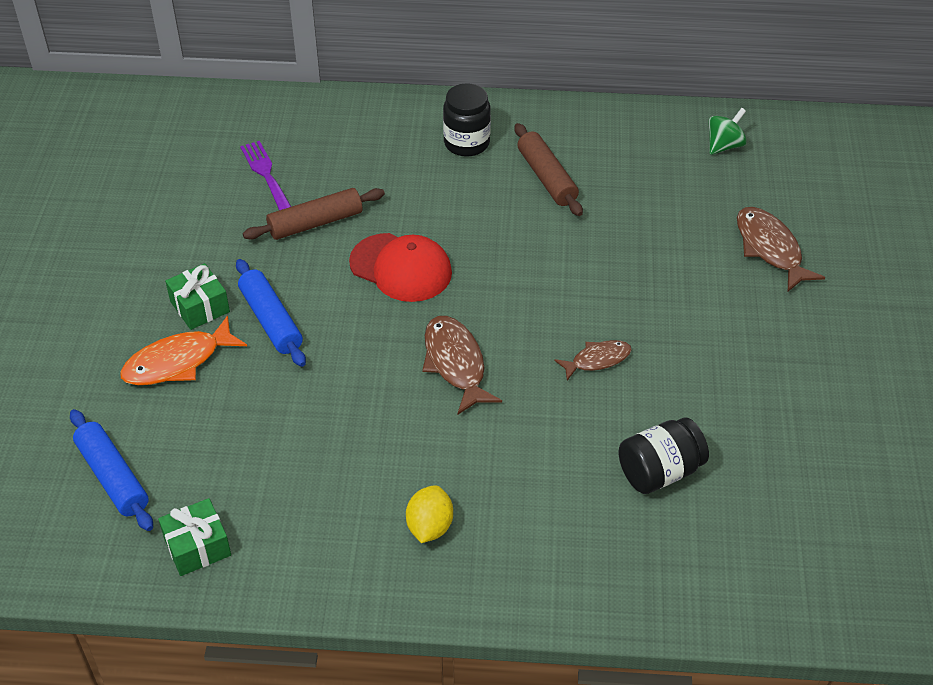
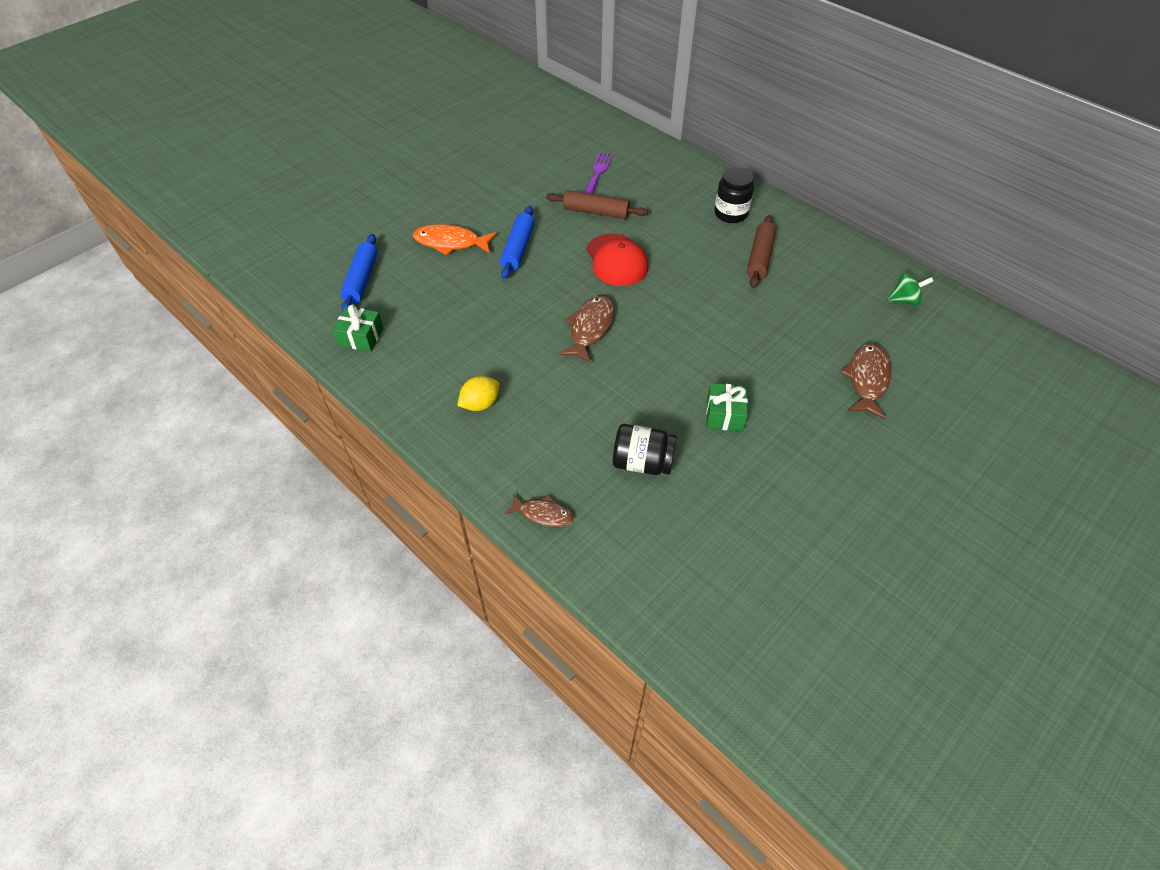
camera: 40 degrees right, 5 degrees up
(200, 307) = (490, 222): green gift -> green gift (724, 415)
(597, 360) = (675, 376): brown fish -> brown fish (543, 514)

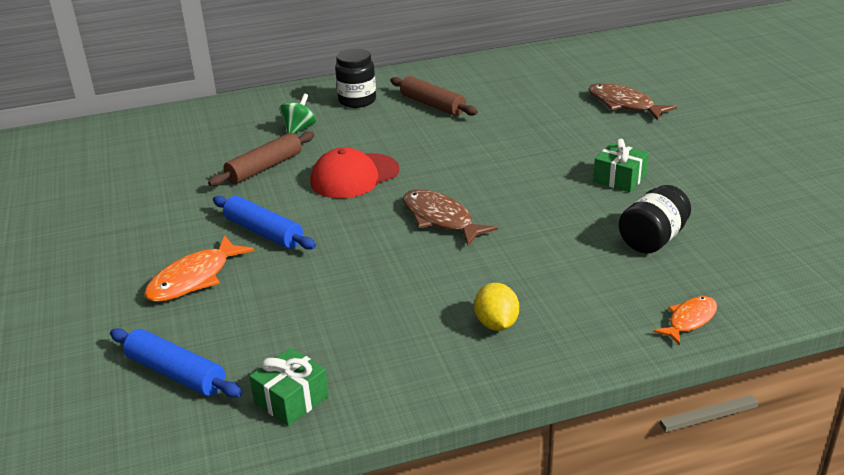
camera: 60 degrees left, 20 degrees down
(543, 514) = (689, 320): brown fish -> orange fish
(597, 173) = (203, 150): purple fork -> none
(616, 260) = (354, 176): red cap -> red cap turned 135 degrees clockwise
(904, 300) = (547, 64): green spinning top -> green spinning top (299, 129)

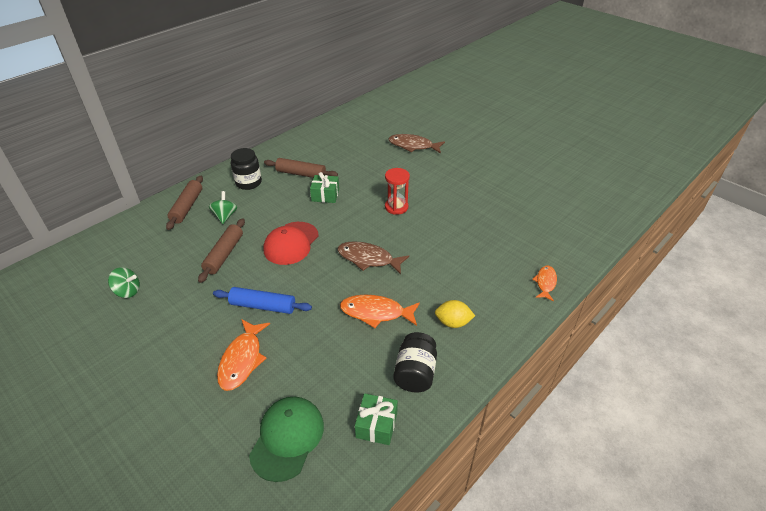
camera: 30 degrees left, 10 degrees up
(131, 176) = (128, 291): none -> green spinning top
(176, 373) = (287, 438): blue rolling pin -> green cap
(264, 110) = (187, 207): none -> brown rolling pin
(398, 280) = (376, 312): none -> orange fish
(496, 324) = (453, 322): yellow lemon -> yellow lemon turned 45 degrees counterclockwise
(533, 170) = (396, 207): none -> red hourglass
(619, 179) = (447, 199): green gift -> green gift (325, 195)
(652, 239) = (492, 235): black jar -> black jar (415, 373)

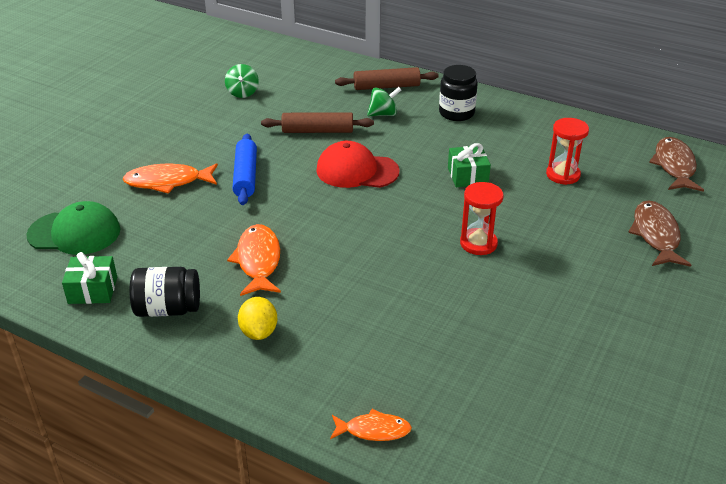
camera: 75 degrees right, 5 degrees down
(301, 174) = (502, 146): brown rolling pin -> none
(344, 160) = (563, 175): none -> red hourglass
(368, 259) = (354, 237): brown fish -> brown fish (674, 166)

